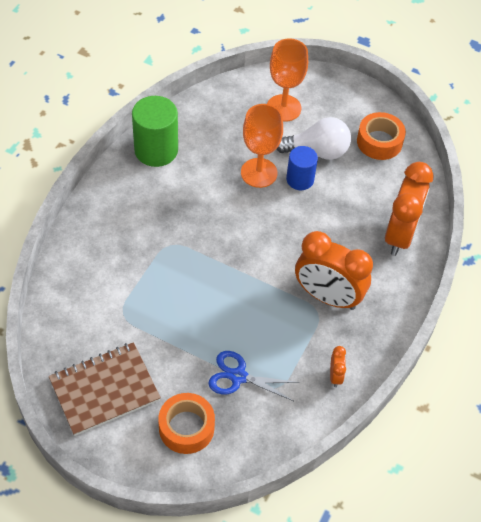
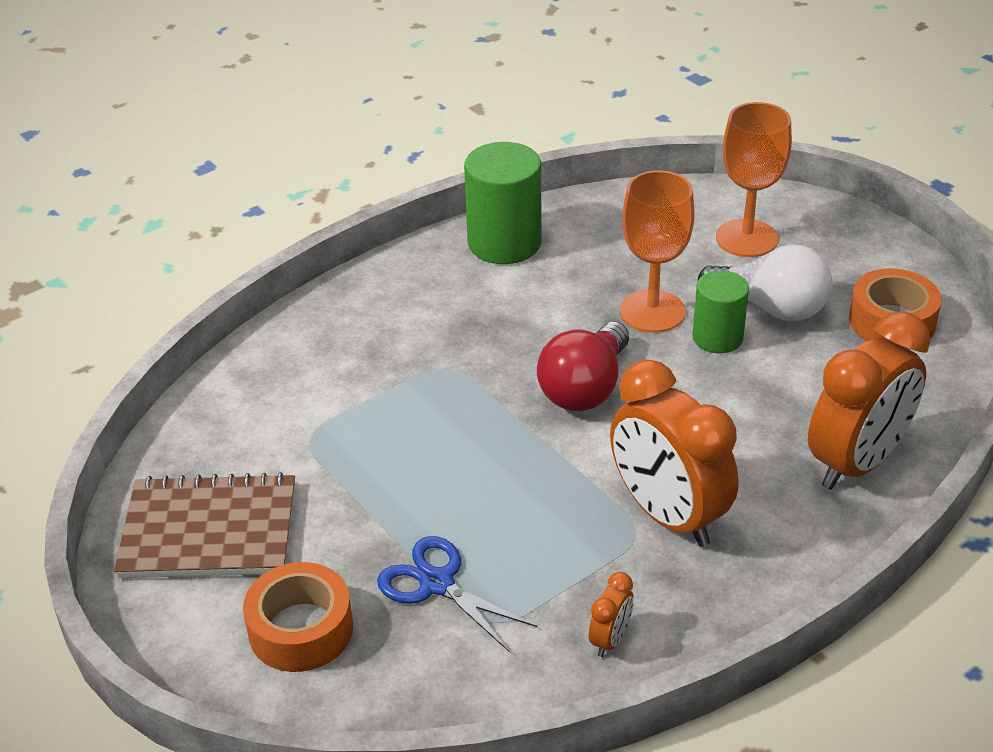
camera: 30 degrees right, 15 degrees down
(249, 234) = (585, 388): none -> red light bulb
(300, 179) = (717, 338): blue cylinder -> green cylinder

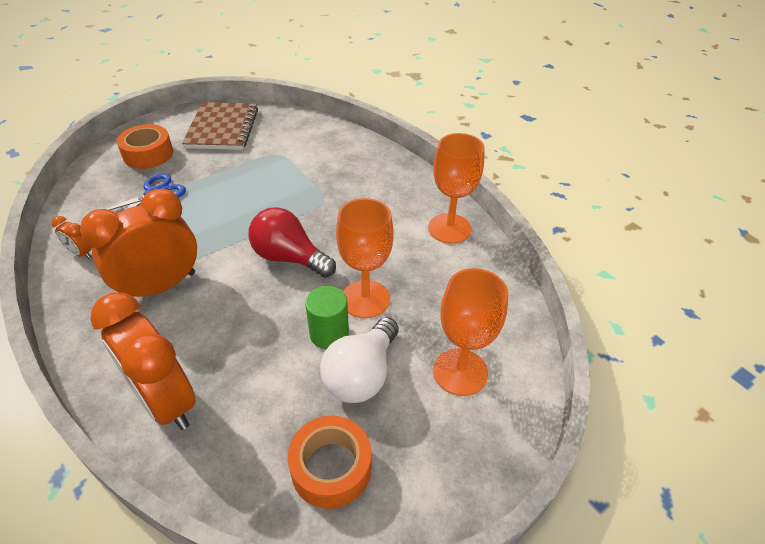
camera: 90 degrees right, 5 degrees up
(504, 243) = (449, 228): green cylinder -> orange goblet

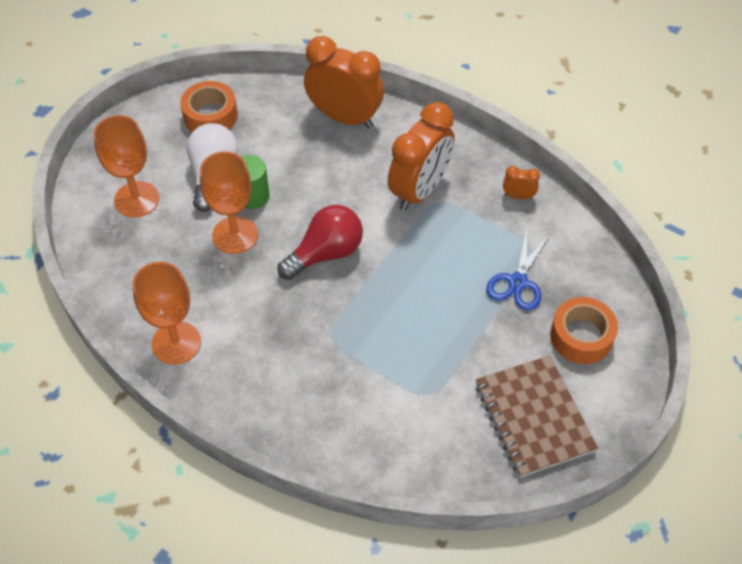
camera: 160 degrees right, 10 degrees up
(289, 258) = (326, 253): red light bulb -> red light bulb turned 45 degrees counterclockwise

